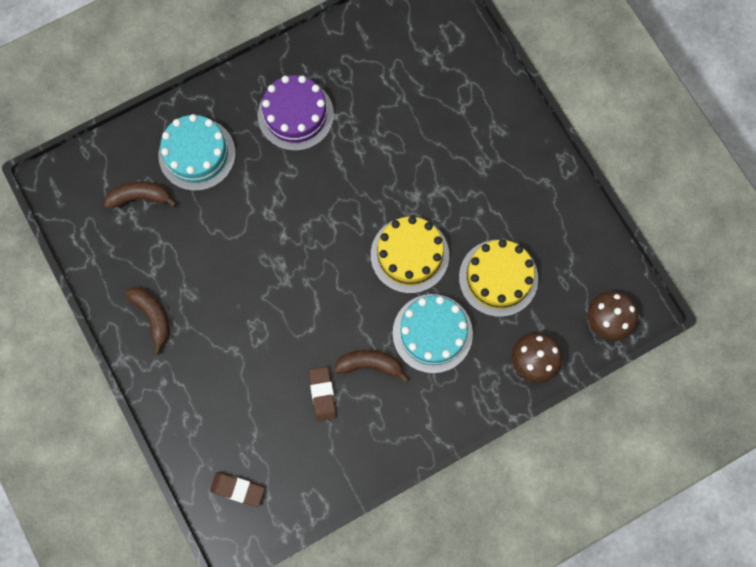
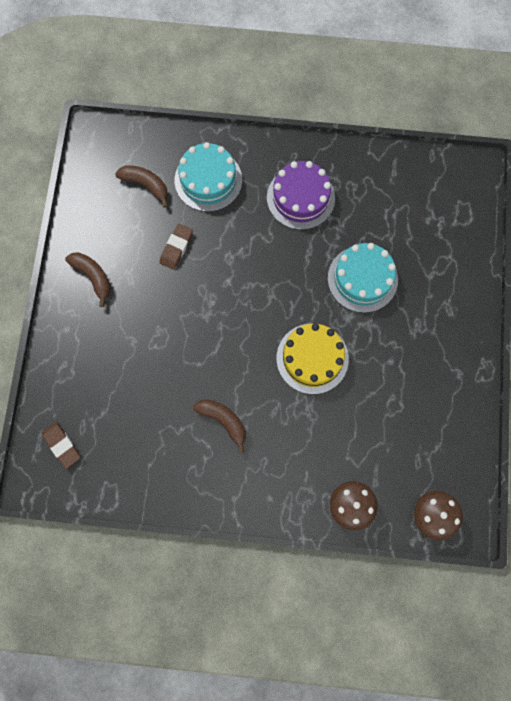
camera: 35 degrees right, 0 degrees up
(153, 316) = (93, 277): brown banana -> brown banana turned 45 degrees counterclockwise
(322, 394) = (173, 418): brown eraser -> brown eraser (176, 248)
(432, 333) = (287, 430): turquoise cake -> turquoise cake (362, 279)
(498, 278) = (368, 422): yellow cake -> none

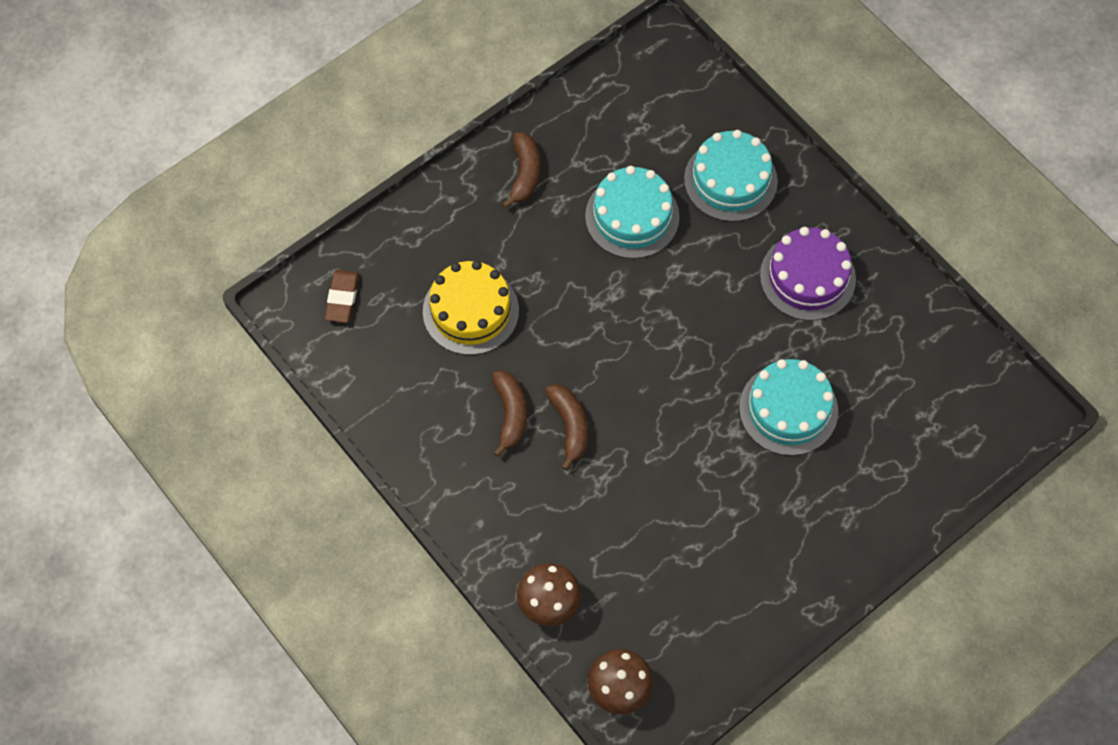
camera: 45 degrees right, 10 degrees down
(146, 185) = (664, 132): brown banana -> brown banana (570, 426)
(176, 248) = (632, 216): brown eraser -> turquoise cake
(312, 358) = (656, 437): yellow cake -> yellow cake (470, 311)

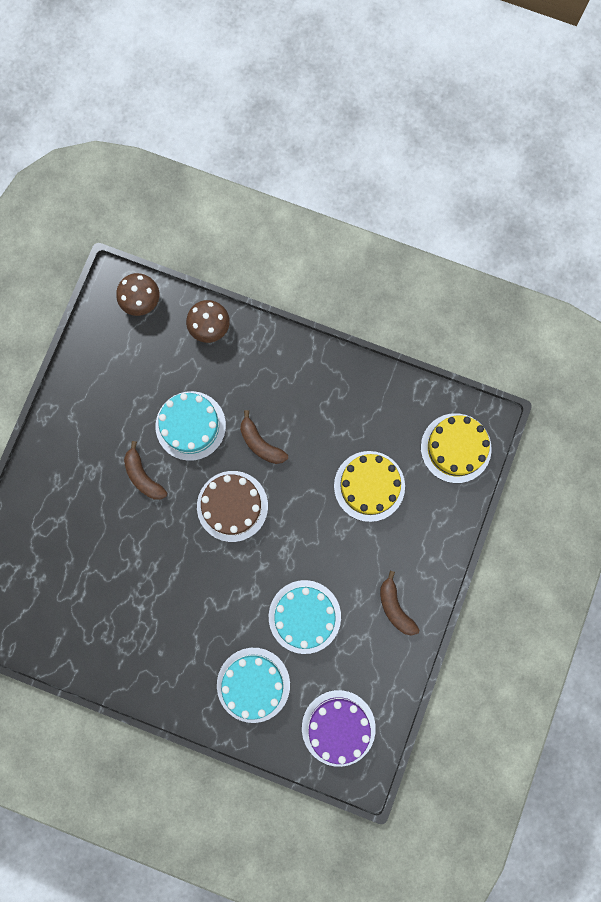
camera: 150 degrees right, 15 degrees up
(342, 298) = (455, 448): brown eraser -> yellow cake
(510, 414) = (302, 430): brown banana -> brown banana (143, 476)
(646, 374) = (232, 506): none -> brown cake
(788, 409) = (129, 533): turquoise cake -> turquoise cake (190, 425)
(807, 277) = (163, 638): purple cake -> purple cake (338, 727)

